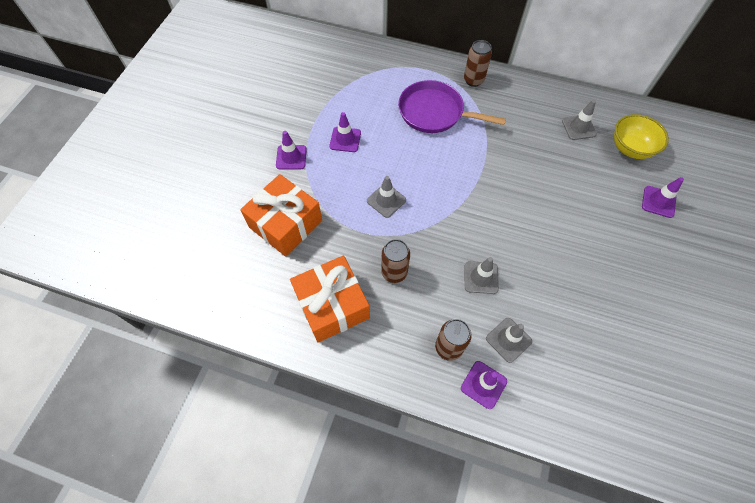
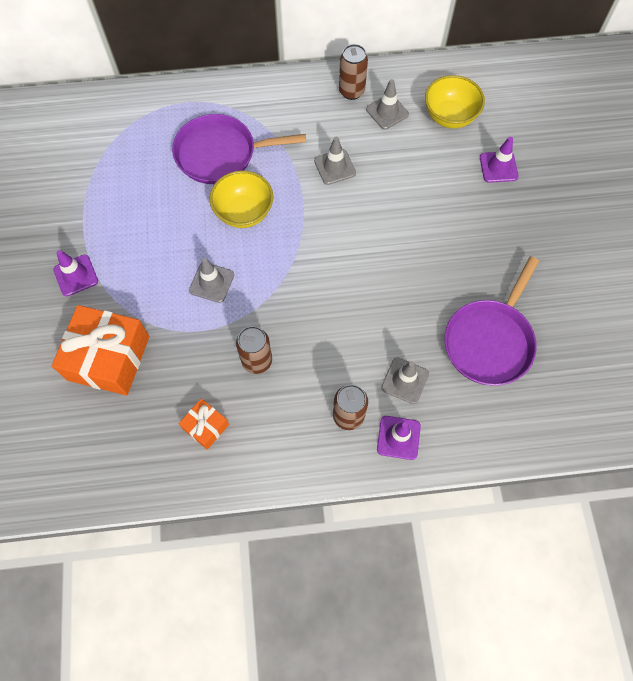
camera: 25 degrees left, 5 degrees up
(332, 305) = (206, 426): orange gift -> orange gift, size x0.50
(345, 139) = (130, 228): purple traffic cone -> none
(433, 159) = (244, 212): none -> yellow bowl
(473, 80) = (248, 96): brown can -> brown can (351, 91)
(481, 277) = (351, 326): grey traffic cone -> grey traffic cone (335, 167)
(596, 339) = (489, 341): none -> purple pan

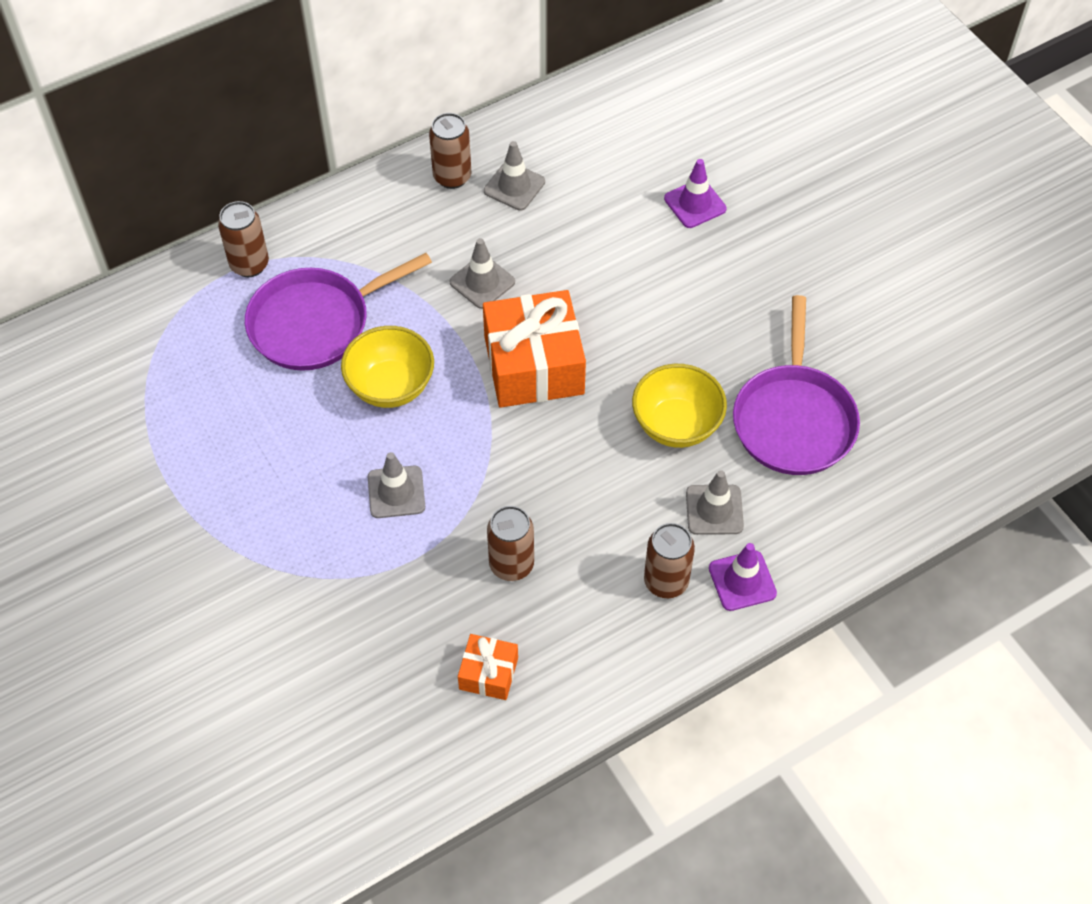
camera: 25 degrees left, 10 degrees down
(76, 275) = (199, 559): purple traffic cone -> none
(108, 358) = (307, 644): orange gift -> orange gift (534, 365)
(201, 102) = (249, 264): none -> brown can
(449, 116) = (599, 163): yellow bowl -> yellow bowl (676, 425)

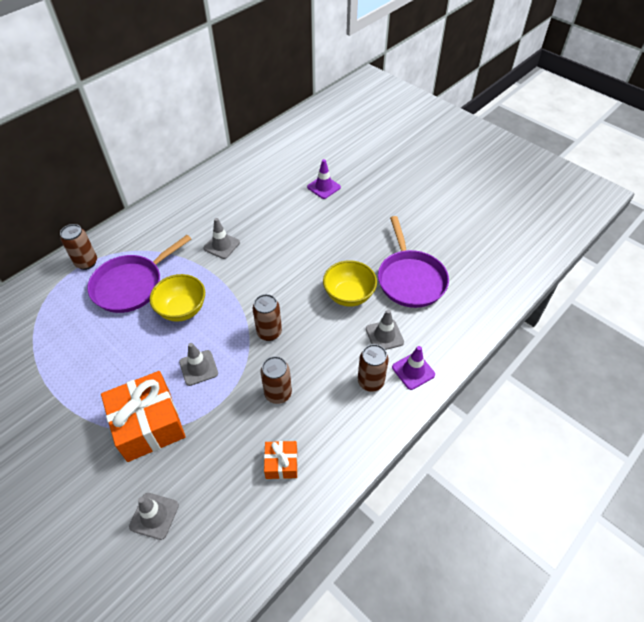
camera: 15 degrees left, 5 degrees down
(452, 177) = (192, 198): brown can -> brown can (269, 332)
(514, 186) = (227, 196): grey traffic cone -> grey traffic cone (154, 516)
(534, 365) = (261, 281): orange gift -> orange gift (148, 424)

